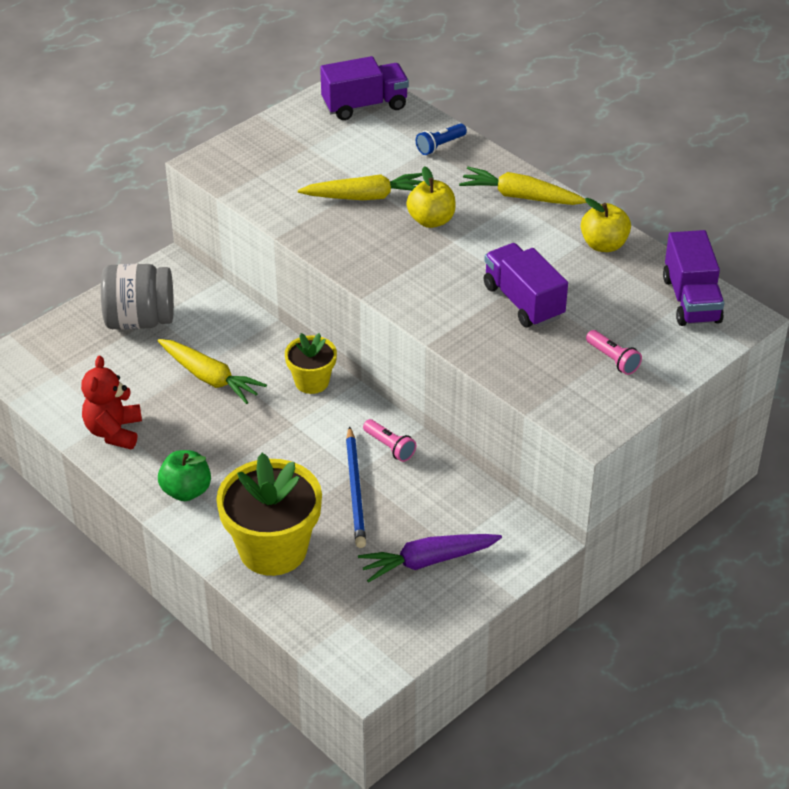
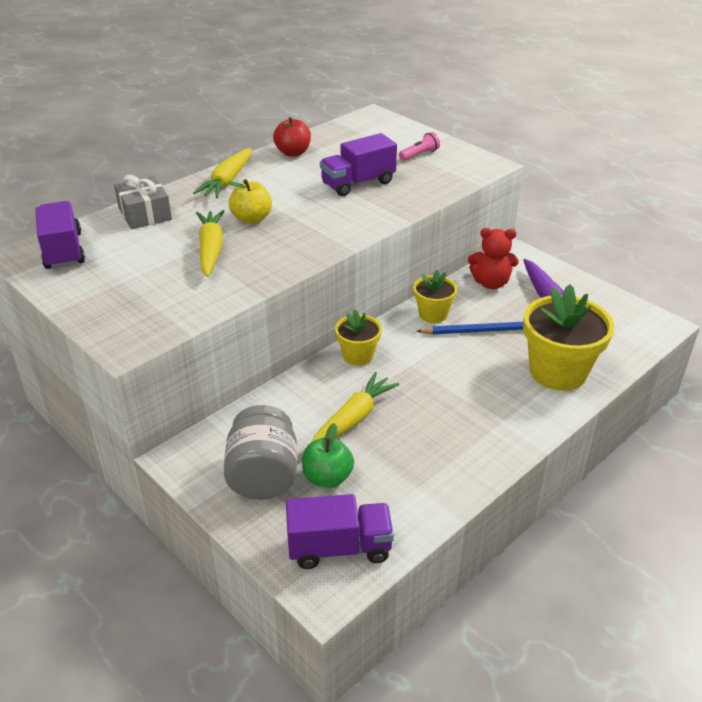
camera: 90 degrees left, 5 degrees down
(114, 432) = (433, 482): red teddy bear -> red teddy bear (491, 283)
(186, 491) = (503, 426): green apple -> green apple (327, 478)
(389, 447) = (433, 314): pink flashlight -> yellow flower pot
(440, 146) = (145, 214): blue flashlight -> grey gift
(604, 245) = (293, 153): yellow apple -> red apple
(691, 300) = (355, 128): purple truck -> purple truck (339, 548)

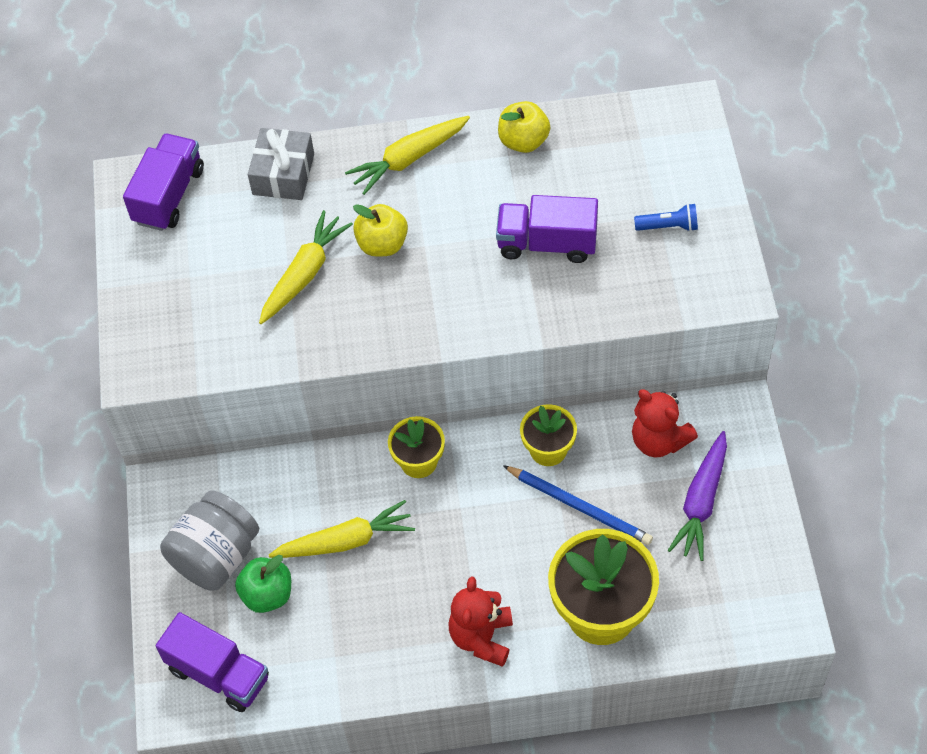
camera: 40 degrees right, 20 degrees up
(293, 153) = (523, 141): red apple -> yellow apple
(419, 155) = (668, 226): pink flashlight -> blue flashlight
(503, 422) = (482, 637): none -> red teddy bear

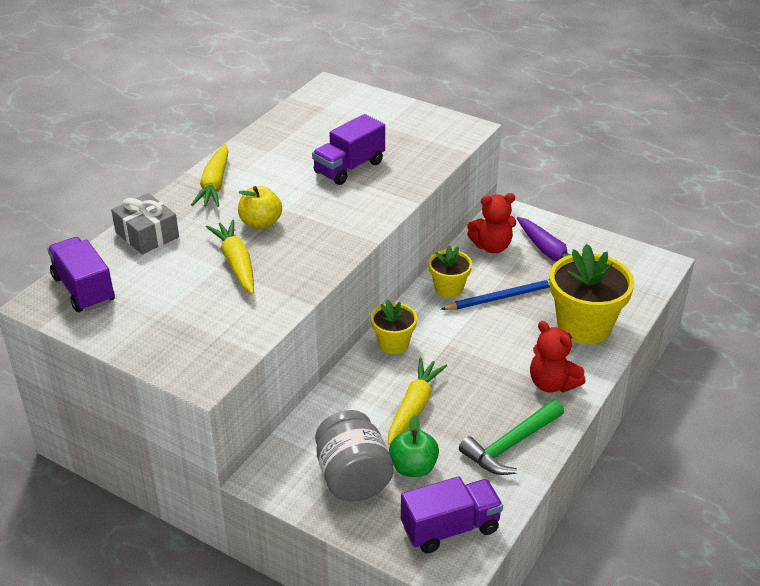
camera: 55 degrees left, 20 degrees down
(362, 655) = (510, 445): none -> green hammer
(523, 141) = (267, 142): yellow apple -> none
(668, 226) = (396, 126): blue flashlight -> none

